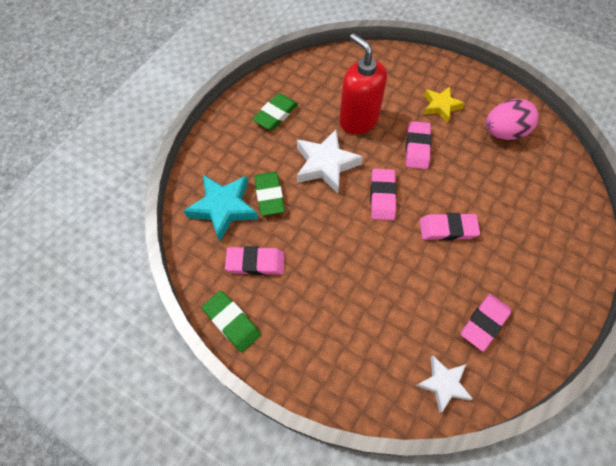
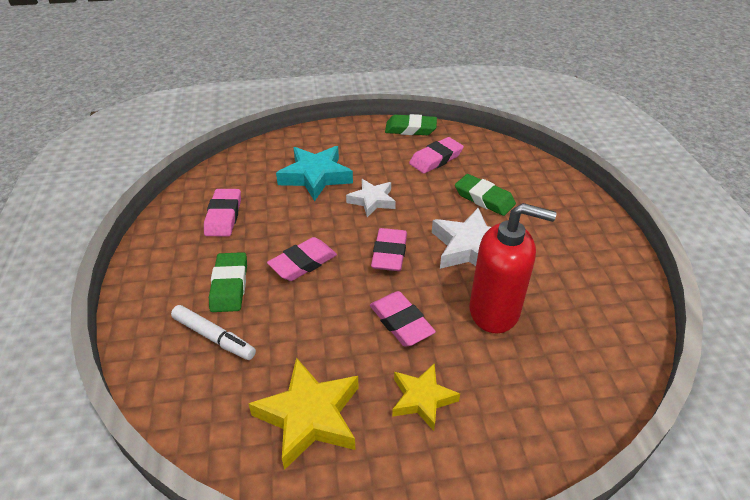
camera: 140 degrees right, 20 degrees down
(223, 208) = (504, 172): turquoise star -> turquoise star (315, 177)
(275, 114) = (577, 261): green eraser -> green eraser (229, 285)
(382, 196) = (389, 253): pink eraser -> pink eraser turned 45 degrees clockwise
(443, 384) = (236, 171): white star -> white star (372, 201)
(504, 132) = (309, 416): pink egg -> yellow star
(537, 210) = (214, 337): none -> white marker

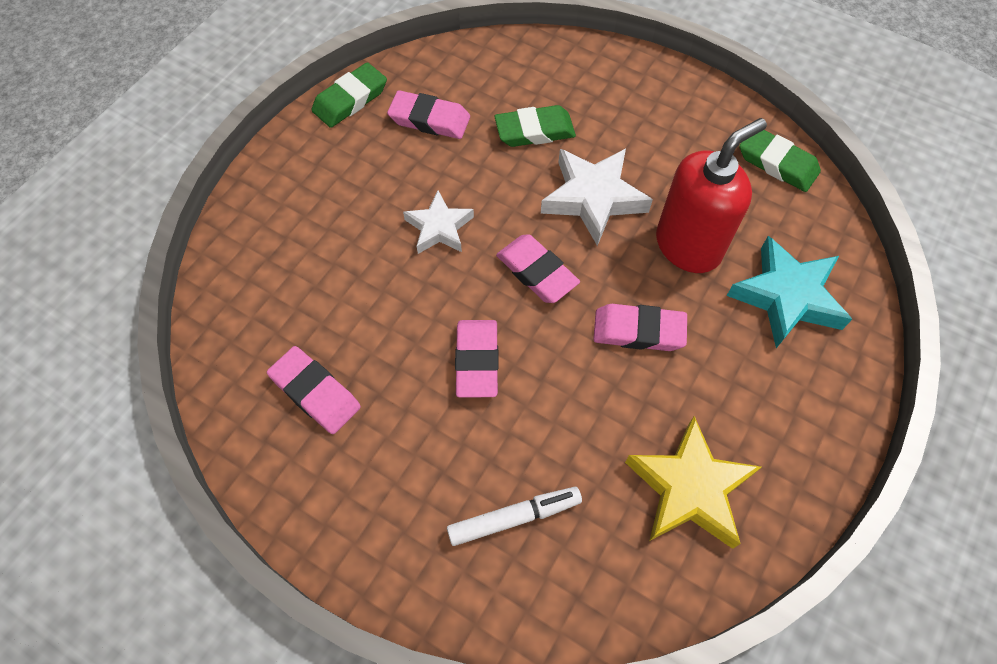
camera: 50 degrees left, 20 degrees up
(229, 285) = (446, 456): green eraser -> green eraser (777, 163)
(315, 177) = (339, 251): turquoise star -> turquoise star (786, 297)
(422, 399) = (740, 380): yellow star -> none
(436, 159) = (429, 119): pink eraser -> pink eraser turned 75 degrees counterclockwise

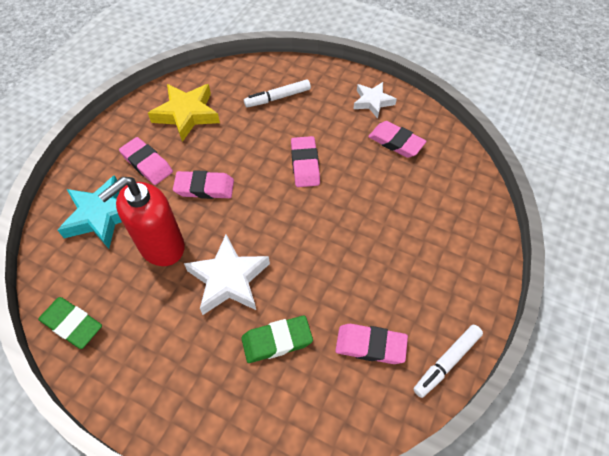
camera: 175 degrees right, 5 degrees down
(350, 100) = (447, 362): green eraser -> white marker
(439, 228) = (343, 246): white star -> white star (373, 102)
(536, 272) = (271, 220): pink eraser -> pink eraser (147, 163)

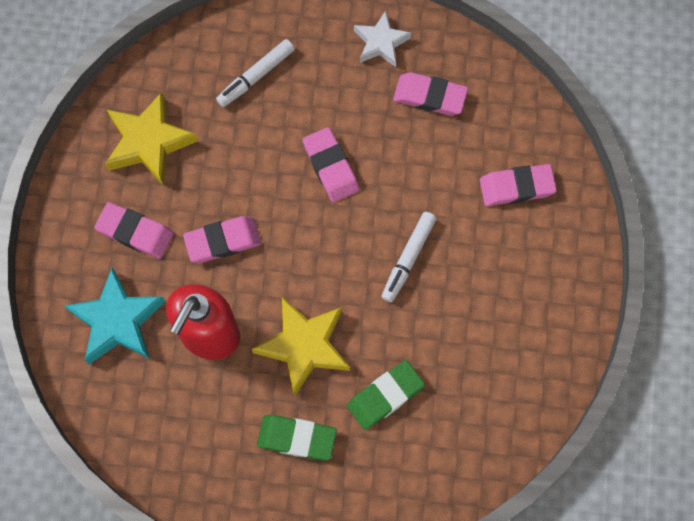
camera: 20 degrees left, 15 degrees up
(72, 324) = (157, 458): green eraser -> green eraser (296, 438)
(228, 279) = (304, 346): white star -> yellow star
(370, 345) = (483, 366): pink eraser -> pink eraser (516, 187)
(447, 362) = (566, 355): white marker -> white marker (408, 258)

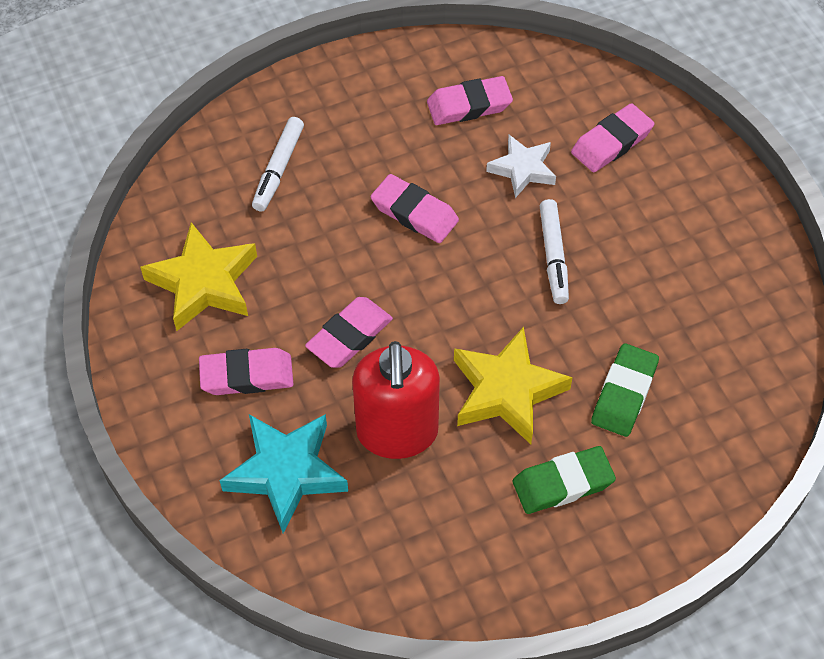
camera: 30 degrees left, 15 degrees down
(381, 42) = (386, 82): white star -> white star (522, 169)

